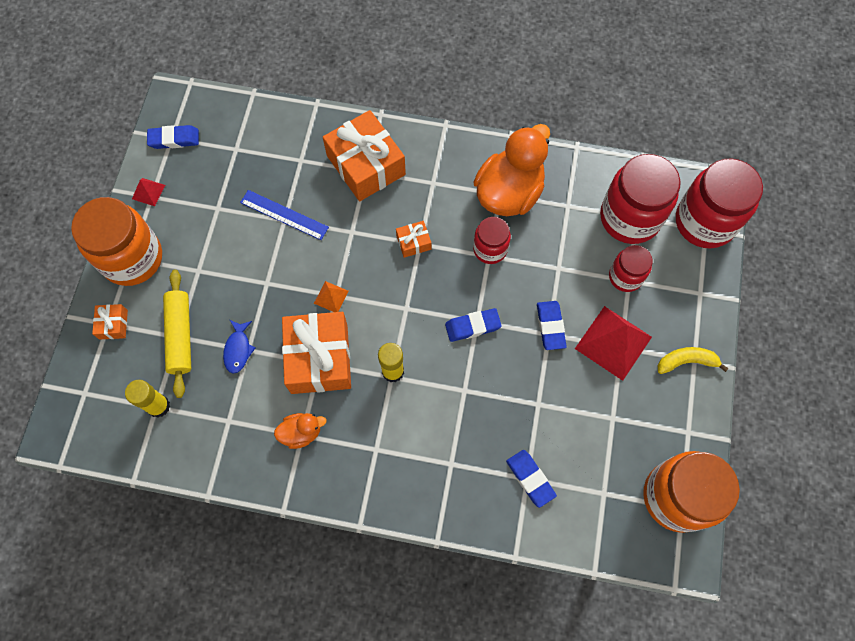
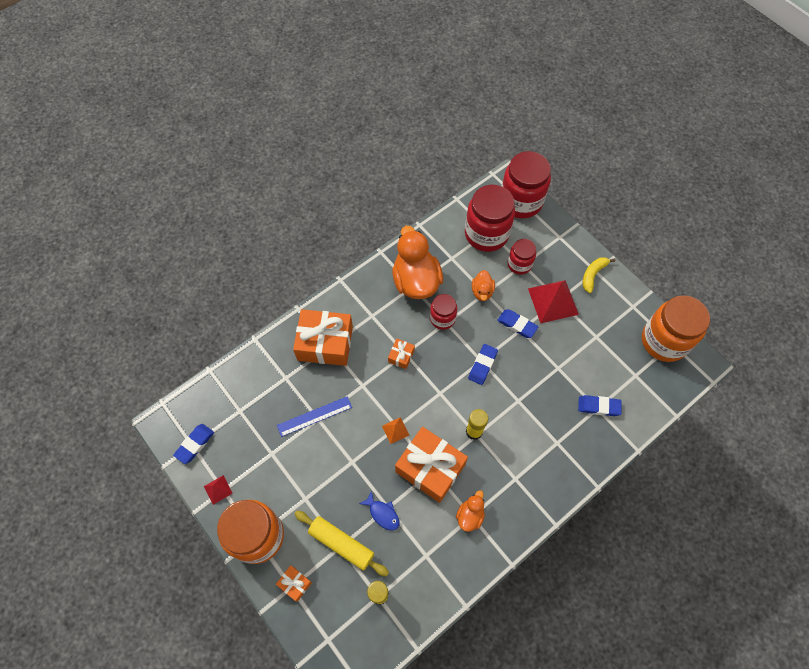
camera: 50 degrees left, 5 degrees down
(557, 264) = (482, 291): none -> orange duck

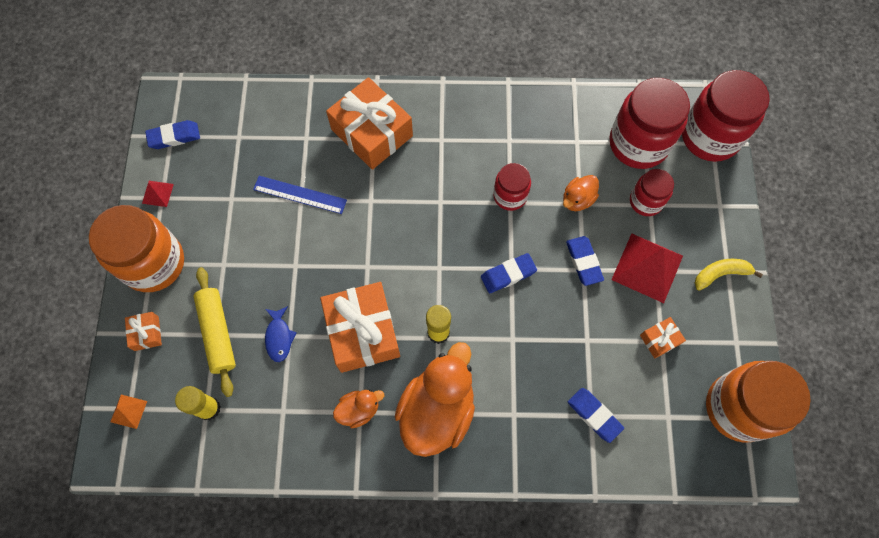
camera: 40 degrees right, 5 degrees up
(395, 430) = (362, 269): orange pyramid -> orange pyramid (128, 411)
(401, 356) = (434, 201): orange gift -> orange gift (659, 339)
(416, 281) = (517, 138): orange duck -> orange duck (437, 410)

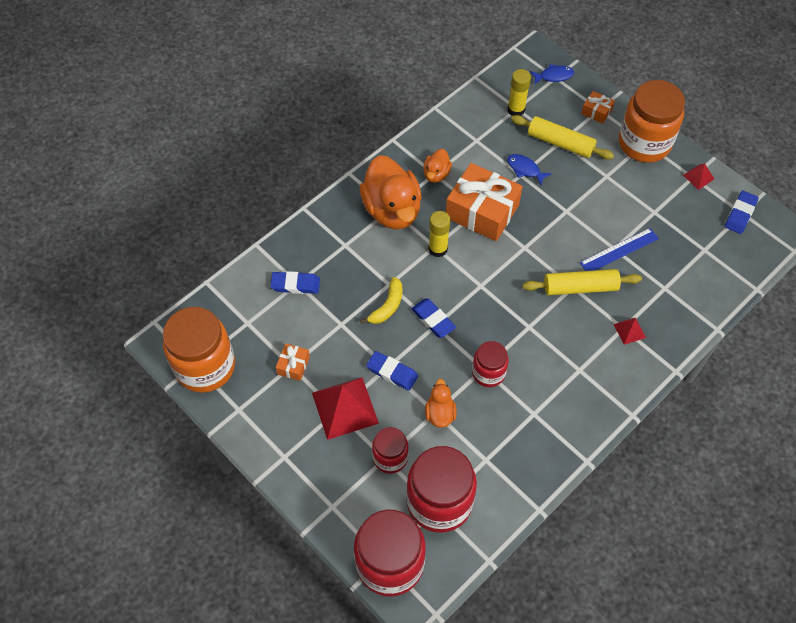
camera: 135 degrees right, 10 degrees down
(128, 411) = (554, 76): orange pyramid -> blue fish
(366, 195) = (580, 287): none -> yellow rolling pin
(372, 133) = (629, 330): orange gift -> red pyramid
(508, 274) = (433, 320): blue eraser -> blue eraser turned 60 degrees counterclockwise
(720, 274) = (288, 450): yellow banana -> yellow banana (387, 306)

